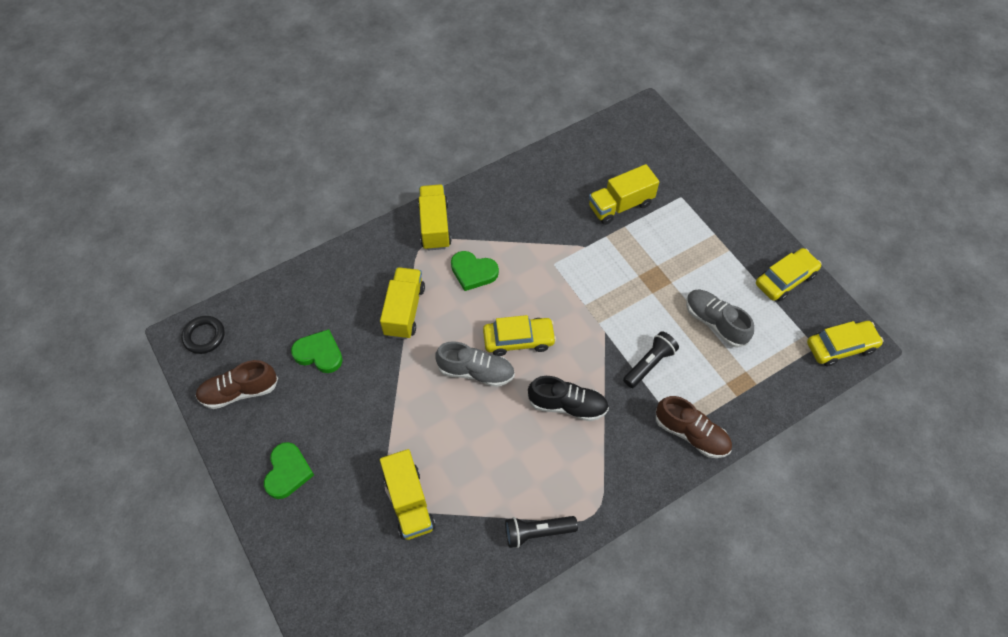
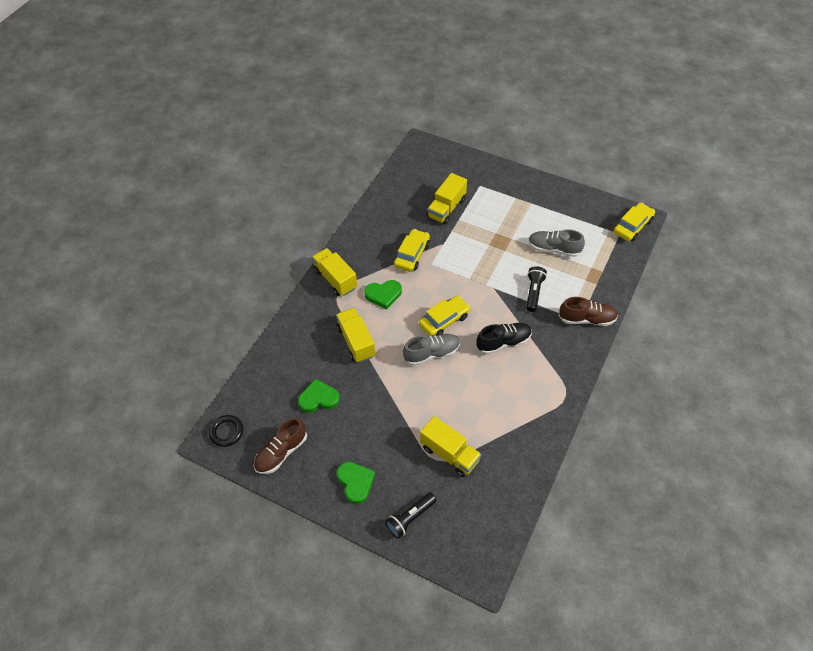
camera: 30 degrees left, 5 degrees down
(537, 532) = (541, 425): black flashlight -> black flashlight (410, 518)
(785, 279) = (575, 204): yellow car -> yellow car (412, 255)

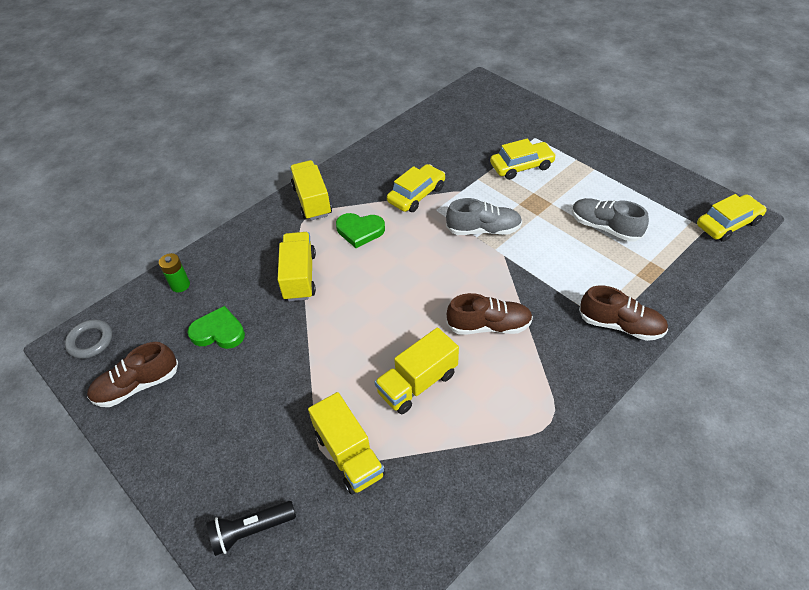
camera: 20 degrees right, 5 degrees down
(226, 432) = (90, 341): black ring -> grey ring
(270, 372) = (180, 285): none -> green battery
(355, 482) = (205, 454): green heart -> none
(432, 353) = (387, 315): grey shoe -> grey shoe (483, 230)
(444, 320) = (421, 279): yellow car -> yellow car (521, 166)
(446, 208) = (482, 153): yellow truck -> yellow truck (417, 383)
(503, 342) = (489, 326): black shoe -> brown shoe
(533, 292) = (556, 273): black flashlight -> none

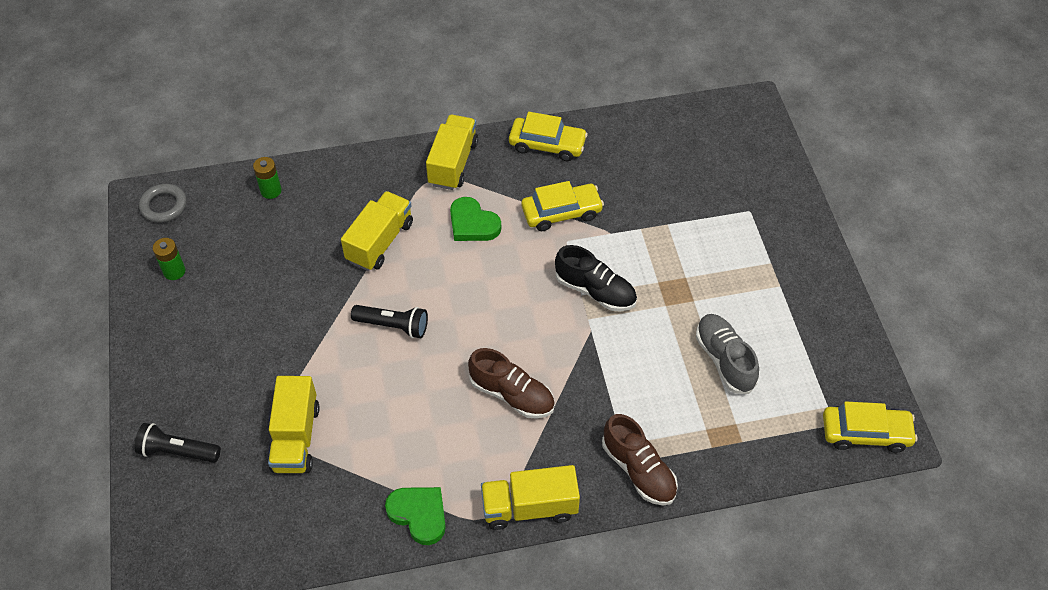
camera: 30 degrees right, 5 degrees up
(137, 385) = (174, 271): brown shoe -> green battery
(218, 332) = (271, 258): green heart -> green heart (419, 514)
(359, 327) = (393, 326): none -> black flashlight
(417, 383) = (402, 410): yellow truck -> yellow truck (529, 507)
(483, 230) = (595, 291): grey shoe -> black shoe
(521, 166) = (702, 239): yellow car -> yellow car (547, 145)

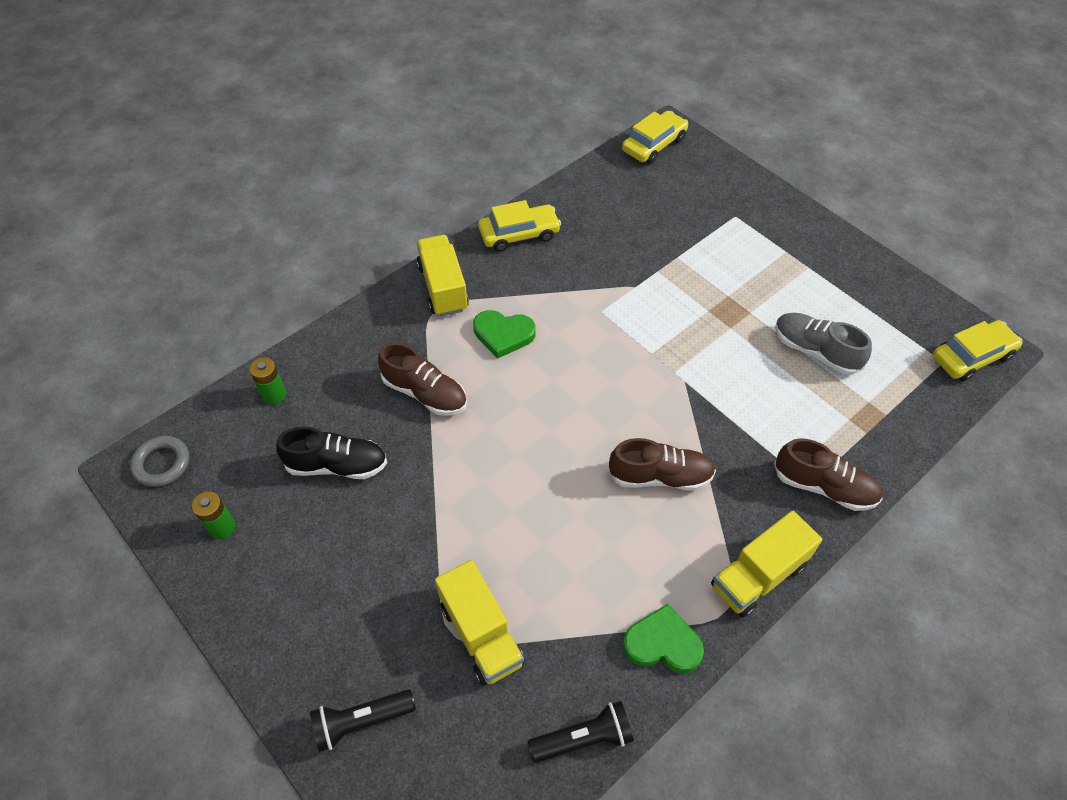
camera: 30 degrees left, 0 degrees up
(380, 242) = (425, 393): yellow truck -> brown shoe
(393, 326) = (498, 468): black flashlight -> black flashlight (583, 738)
(561, 212) = (577, 288): yellow car -> yellow car (654, 145)
(595, 291) = (661, 344): black shoe -> black shoe (337, 465)

